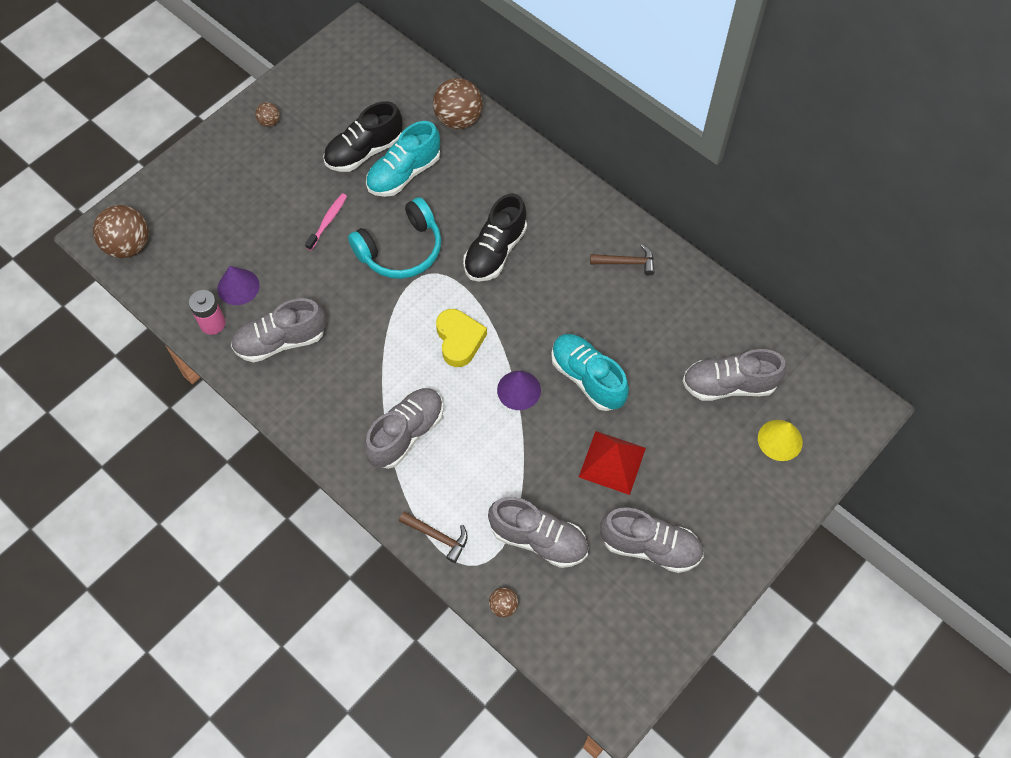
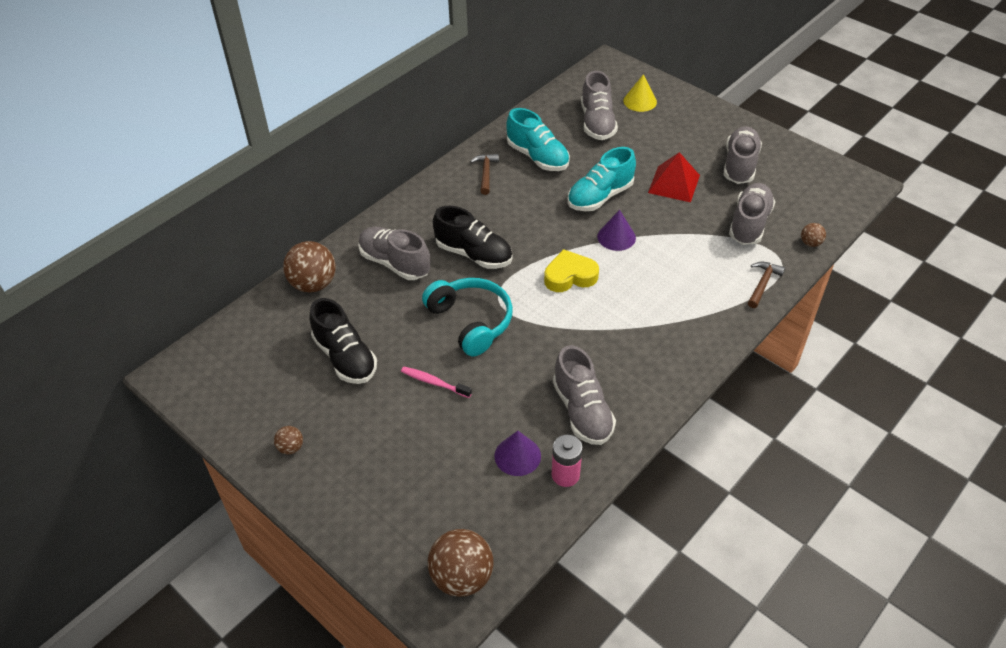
camera: 90 degrees left, 15 degrees down
(404, 173) = (377, 323): turquoise shoe -> turquoise shoe (537, 157)
(406, 433) = (670, 308): grey shoe -> grey shoe (395, 263)

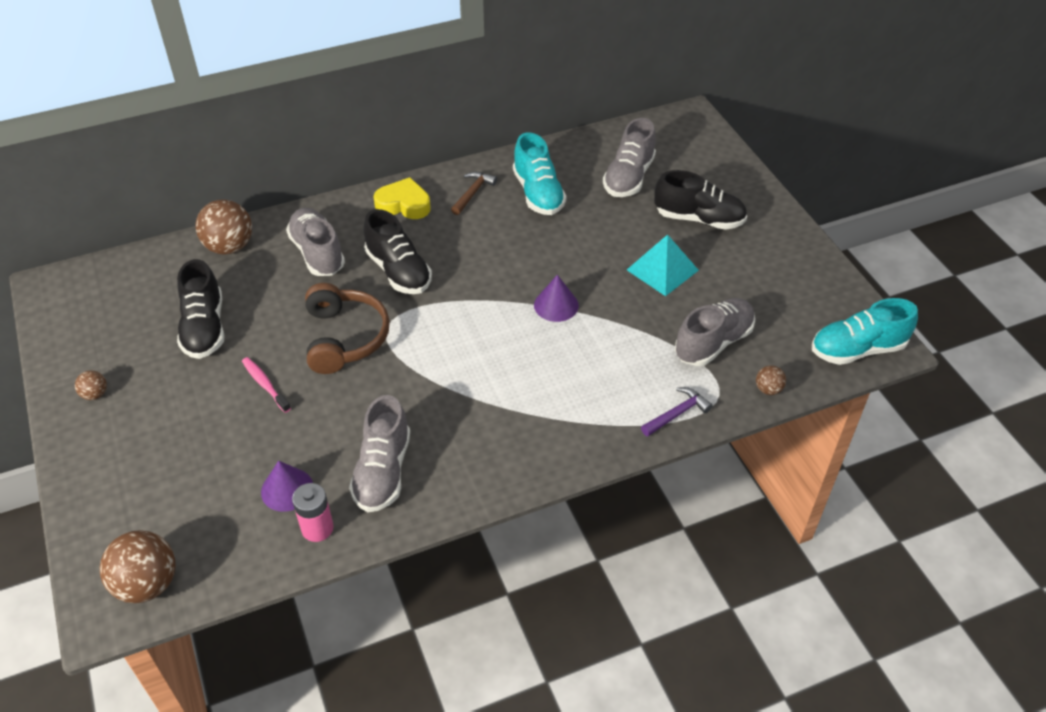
camera: 25 degrees right, 0 degrees up
(471, 321) = (345, 338): turquoise headphones -> brown headphones
(570, 276) = (476, 328): yellow heart -> yellow heart (404, 204)
(600, 196) = (571, 256): turquoise shoe -> turquoise shoe (857, 349)
(640, 101) = (694, 168): yellow cone -> none
(671, 137) = (699, 219): none -> black shoe
(674, 184) = (662, 270): red pyramid -> turquoise pyramid
(740, 165) = (753, 274): grey shoe -> none
(762, 284) = (677, 414): brown hammer -> purple hammer

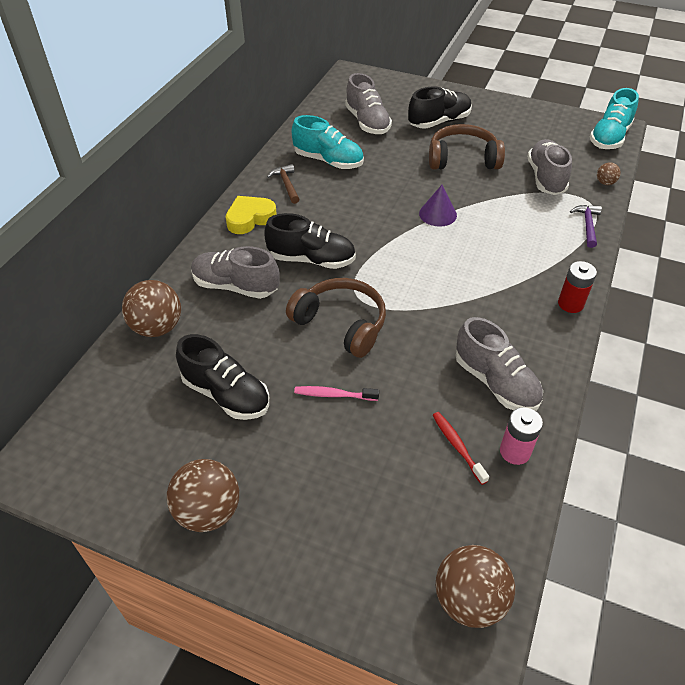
camera: 45 degrees left, 0 degrees up
(95, 394) = (208, 511): brown ball -> brown ball, size x2.06
(287, 489) = (457, 446): purple cone -> red toothbrush
(542, 465) = (570, 304): none -> red battery
(662, 270) = (462, 159): turquoise pyramid -> brown headphones

